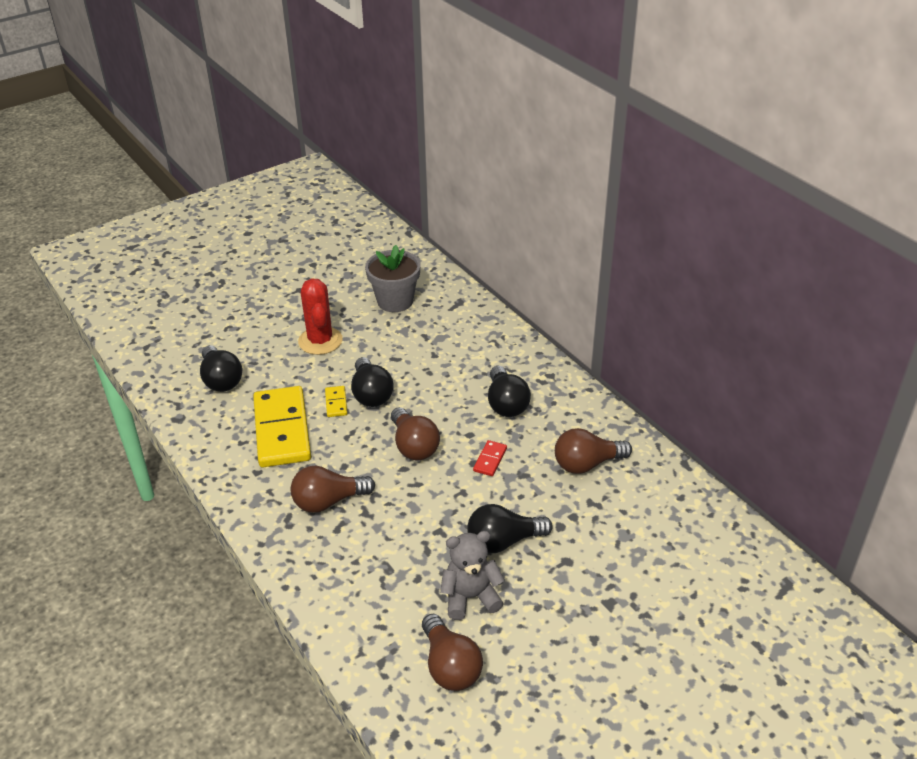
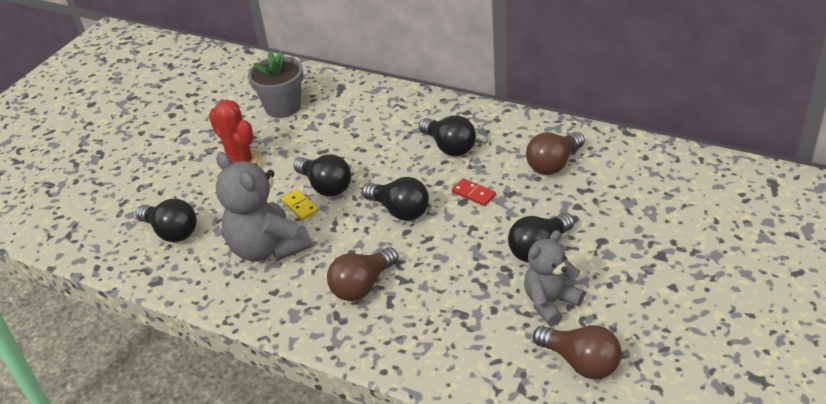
camera: 25 degrees left, 0 degrees up
(282, 430) = (267, 248): yellow domino -> grey teddy bear
(414, 446) = (399, 210): brown light bulb -> black light bulb
(490, 460) = (473, 194): red domino -> red domino turned 45 degrees counterclockwise

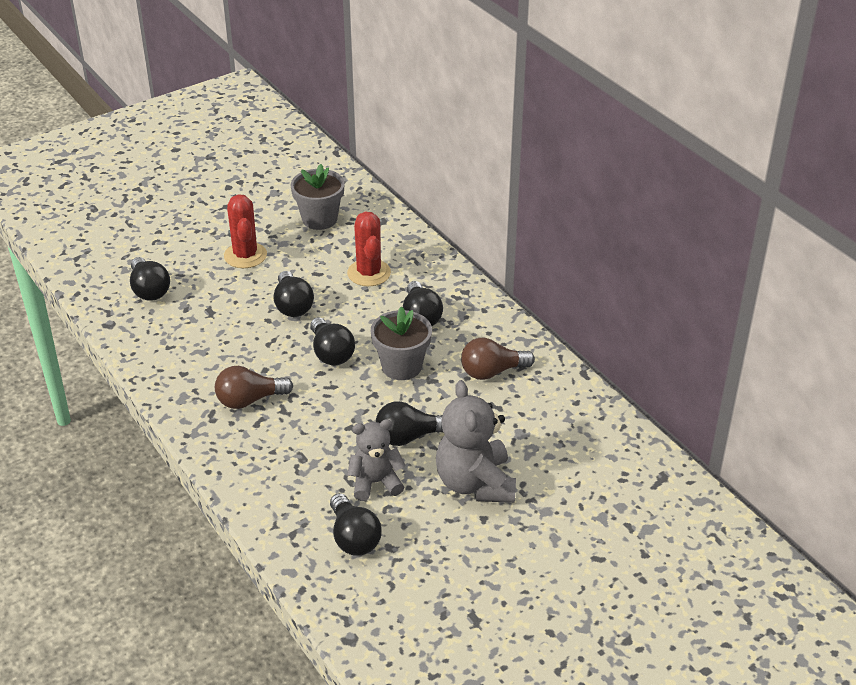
camera: 25 degrees right, 0 degrees up
(267, 248) = (207, 336): grey teddy bear -> grey teddy bear (475, 483)
(300, 206) = (259, 313): yellow domino -> none
(369, 132) = (369, 273): none -> red cactus
(473, 194) = (401, 366): red domino -> grey flower pot
(580, 362) = (353, 537): brown light bulb -> black light bulb

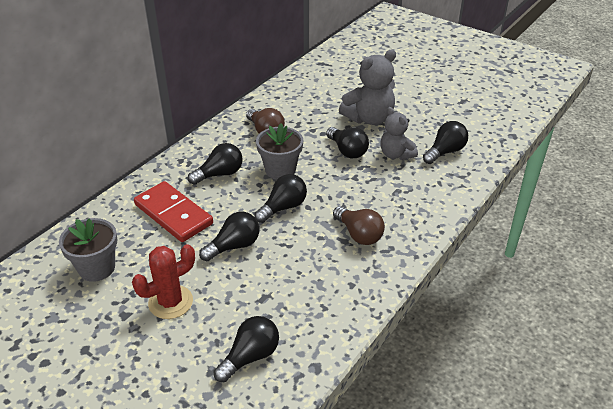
camera: 110 degrees left, 0 degrees up
(369, 273) = (173, 214): red cactus -> red domino

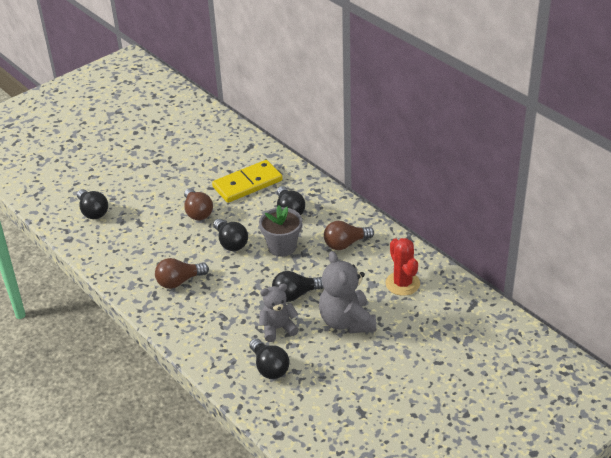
camera: 105 degrees right, 0 degrees up
(97, 268) = (205, 149): grey flower pot -> none
(170, 302) = (157, 180): red cactus -> red cactus (402, 283)
(173, 214) = (247, 184): red domino -> yellow domino
(234, 246) = (197, 212): black light bulb -> brown light bulb

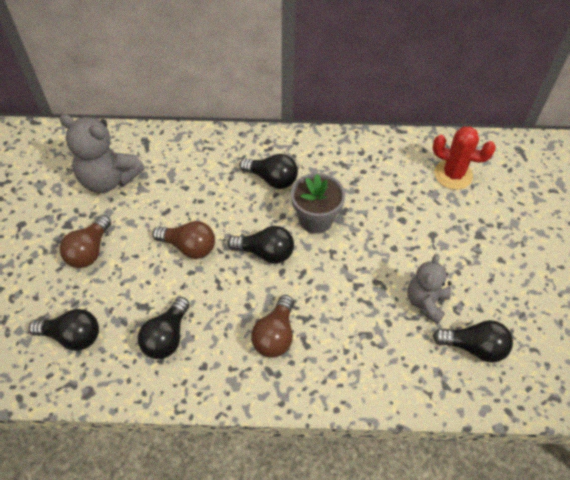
camera: 50 degrees left, 15 degrees up
(247, 184) = (196, 181): yellow domino -> none
(295, 295) = (392, 256): black light bulb -> black light bulb (167, 337)
(345, 244) = (362, 174): brown light bulb -> brown light bulb (89, 251)
(346, 321) = (465, 245): grey teddy bear -> grey teddy bear (109, 179)

